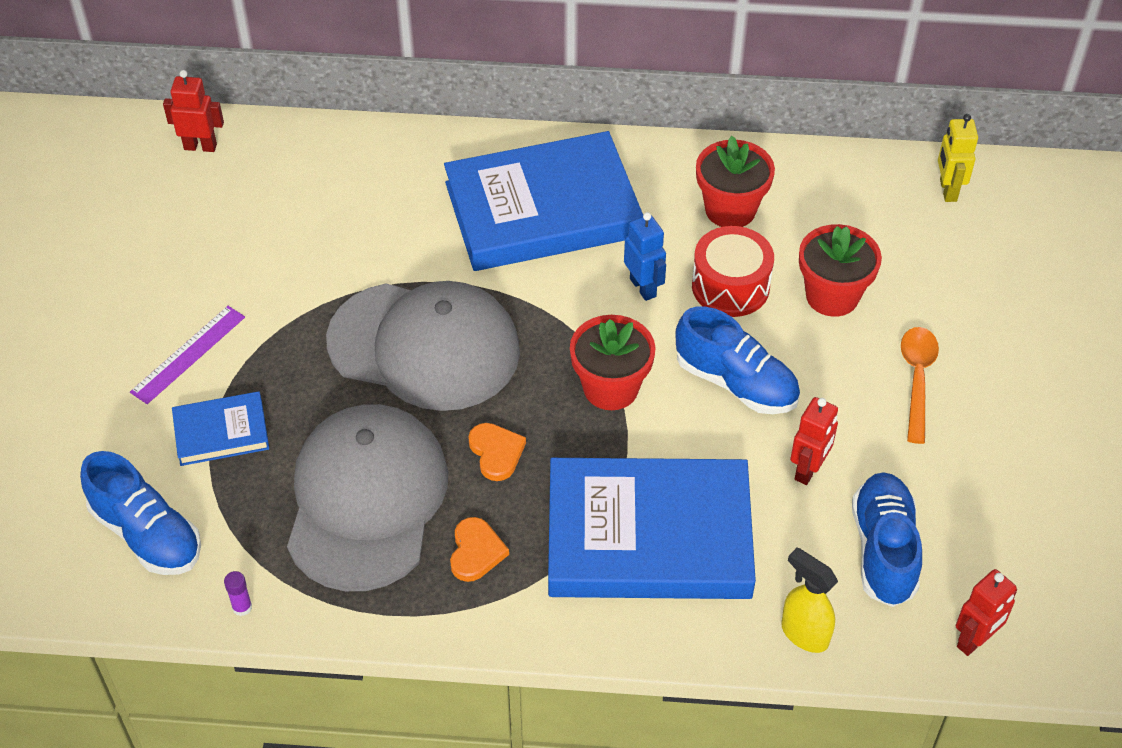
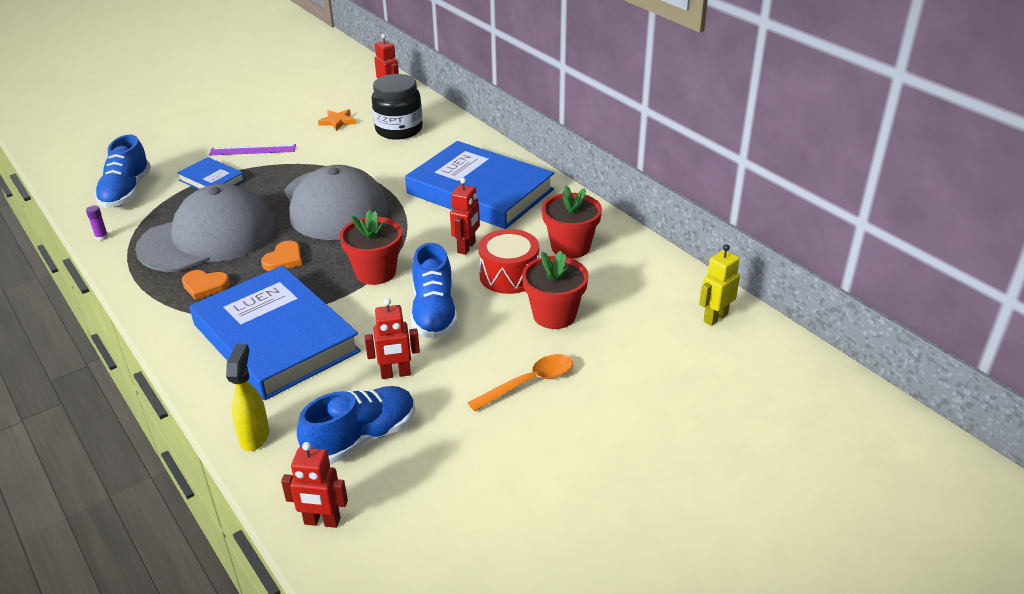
camera: 50 degrees right, 15 degrees down
(216, 235) = (338, 121): none -> orange star
(312, 193) = (399, 130): none -> black jar
(476, 552) = (205, 286): orange heart -> orange heart turned 45 degrees clockwise
(643, 287) = (467, 247): blue robot -> red robot

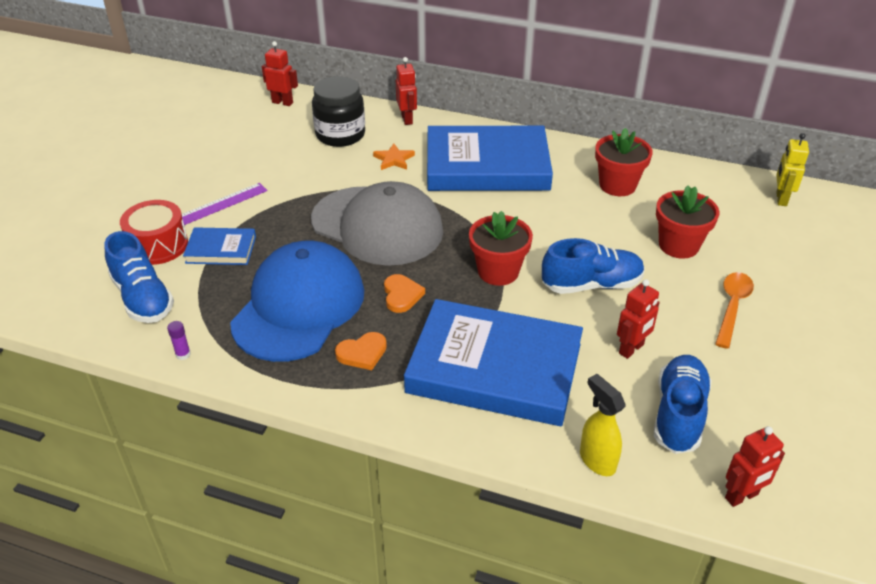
camera: 35 degrees left, 5 degrees up
(208, 237) = (299, 306): grey cap -> blue cap
(338, 121) = (270, 146): orange star -> orange star (394, 159)
(434, 313) = (591, 285): blue shoe -> blue shoe turned 60 degrees counterclockwise
(467, 247) = (541, 218): red robot -> red robot (407, 119)
(509, 275) = (604, 228): red drum -> red drum (158, 245)

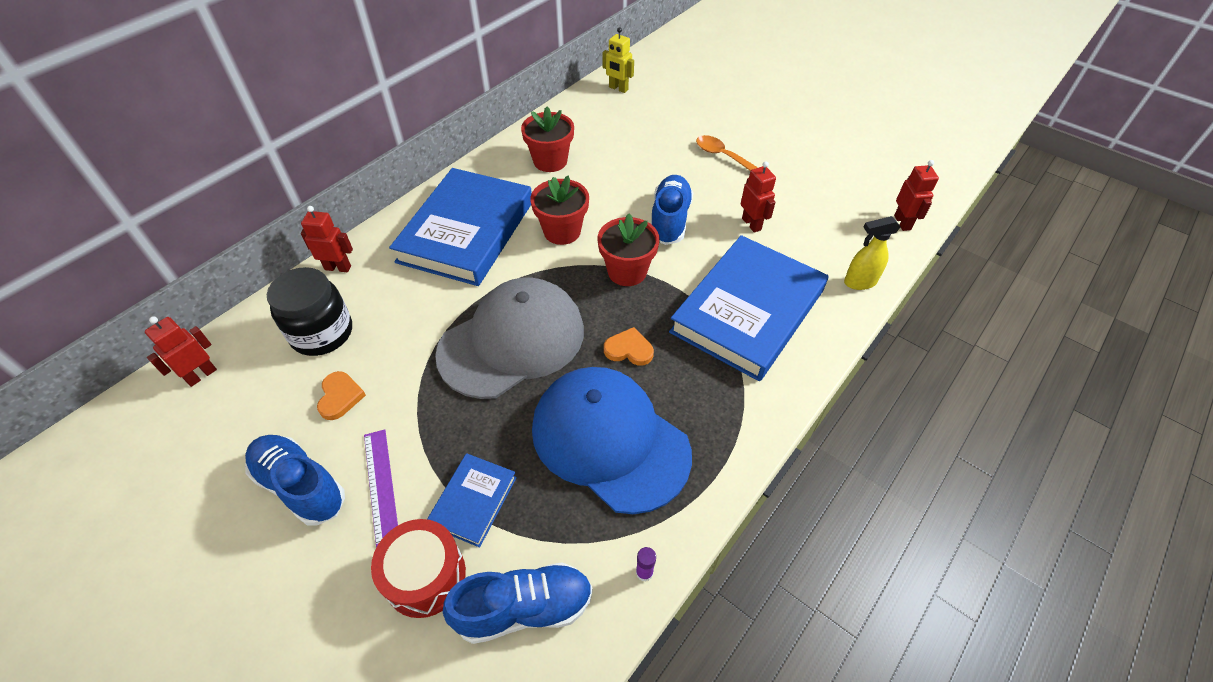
camera: 70 degrees left, 10 degrees up
(362, 353) = (698, 401): orange heart -> orange heart (340, 397)
(394, 159) = (405, 298): orange star -> none
(678, 245) = (645, 157): red flower pot -> red flower pot (562, 231)
(678, 414) = (824, 224): blue shoe -> blue shoe (300, 486)

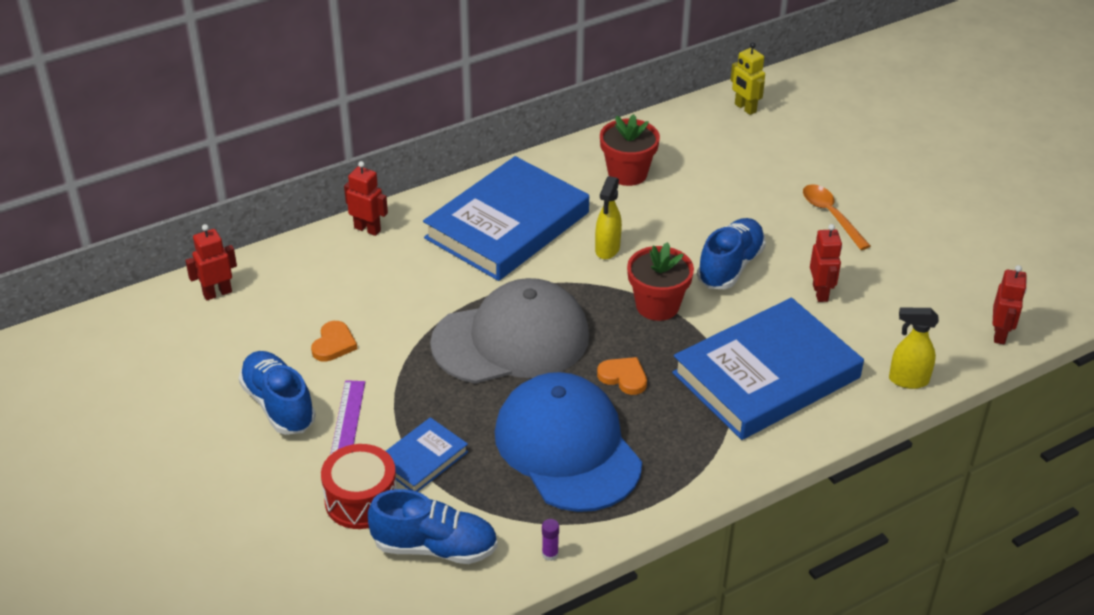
camera: 20 degrees right, 10 degrees down
(322, 333) = (334, 285): black jar -> none
(562, 231) = (607, 249): red flower pot -> yellow spray bottle

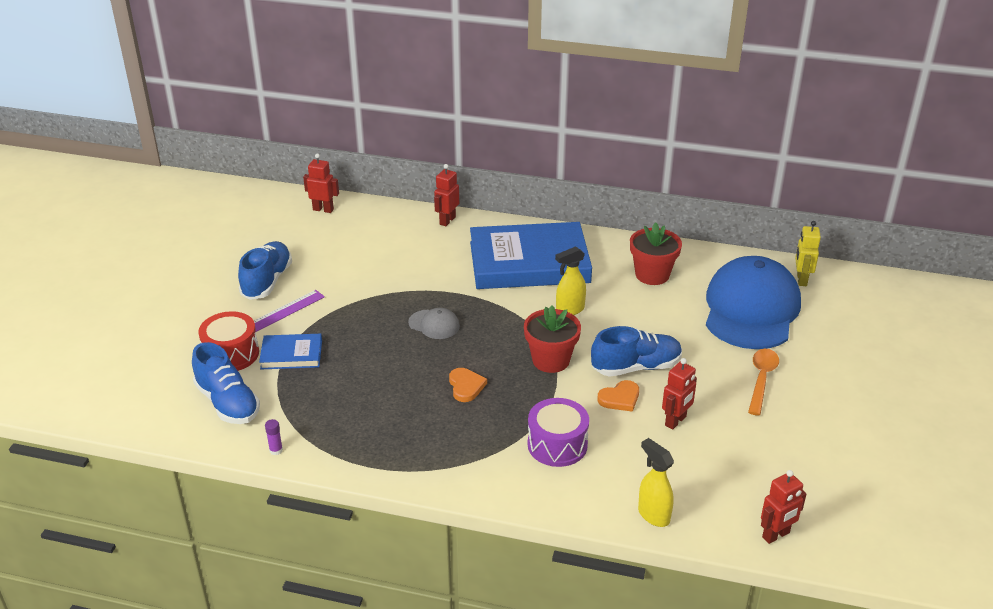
camera: 45 degrees right, 5 degrees down
(334, 344) = (339, 268): orange heart -> orange heart (620, 398)
(367, 229) = (447, 220): red robot -> red robot turned 135 degrees counterclockwise
(511, 339) = (434, 324): grey cap -> grey cap, size x0.41
(567, 447) = (374, 402): blue cap -> blue cap (751, 309)
(766, 375) = (557, 445): blue book -> purple drum

